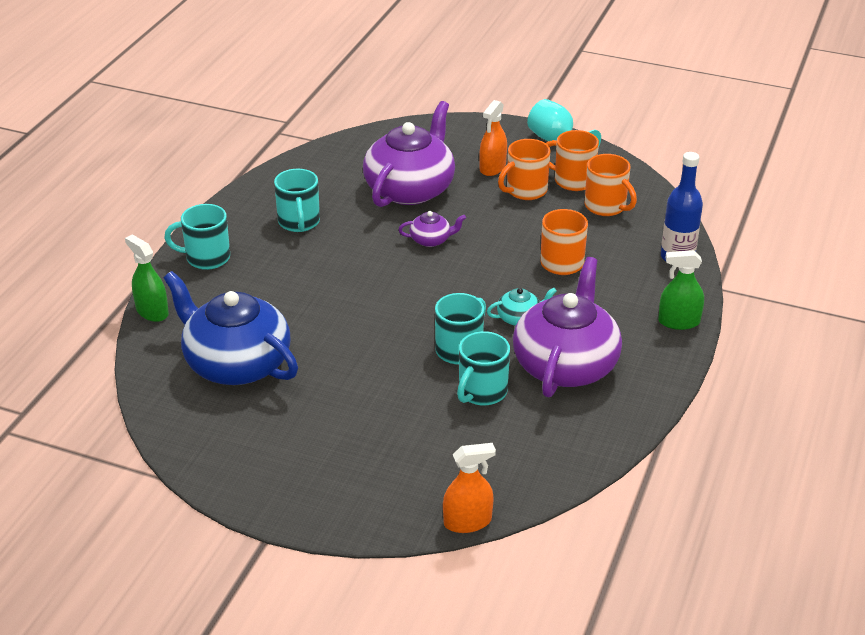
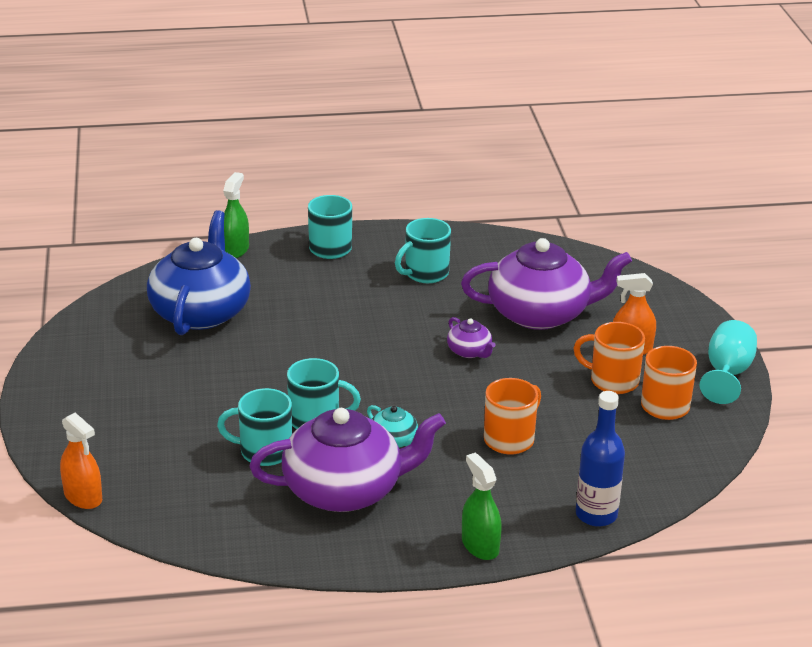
camera: 60 degrees right, 5 degrees down
(606, 206) = (640, 441): orange mug -> none

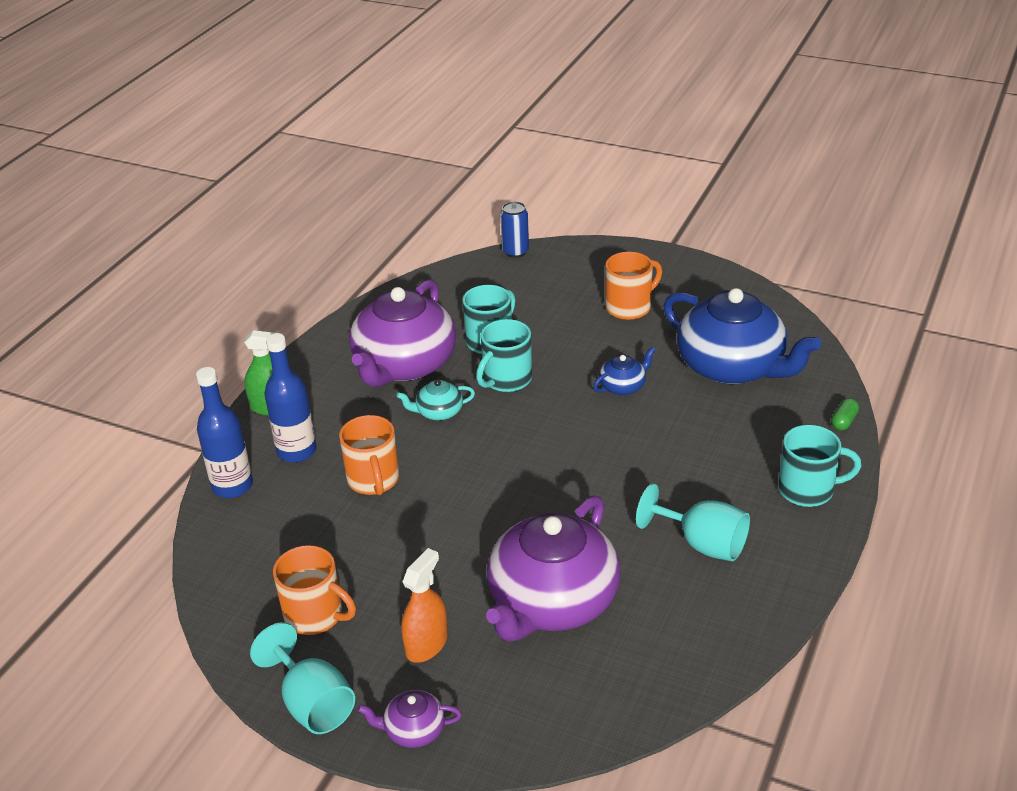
camera: 125 degrees right, 5 degrees up
(83, 497) = (515, 252): orange spray bottle -> blue can
(235, 250) = (843, 421): green spray bottle -> green capsule
(273, 356) = (623, 386): none -> blue teapot
(425, 273) = (702, 544): turquoise mug -> turquoise goblet
(469, 351) = (527, 514): purple teapot -> purple teapot (413, 730)
(520, 499) = (296, 451): none -> blue bottle
(612, 381) = (388, 596): orange mug -> orange mug (629, 307)

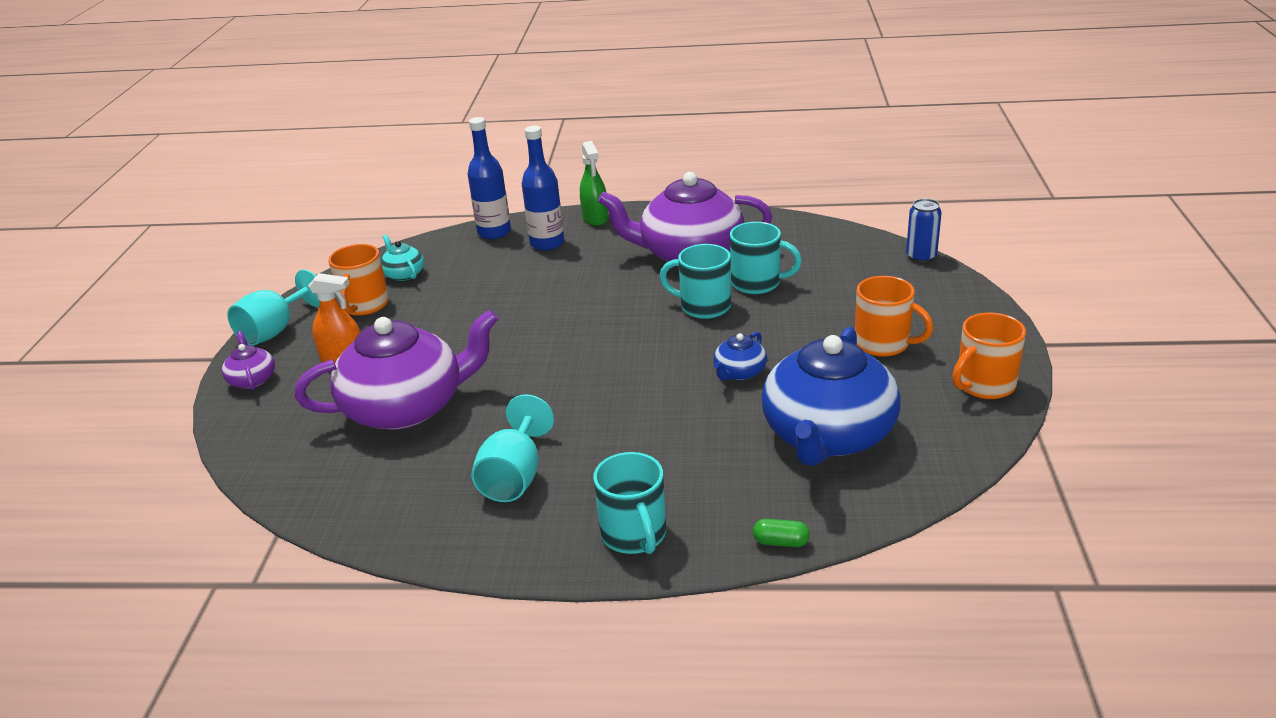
camera: 70 degrees right, 5 degrees down
(373, 480) = (527, 284): orange mug -> orange mug (984, 385)
(438, 412) = (633, 287): turquoise teapot -> turquoise teapot (403, 274)
(552, 602) = (407, 407): purple teapot -> purple teapot turned 150 degrees clockwise
(623, 386) = (739, 372): blue teapot -> blue teapot turned 90 degrees clockwise

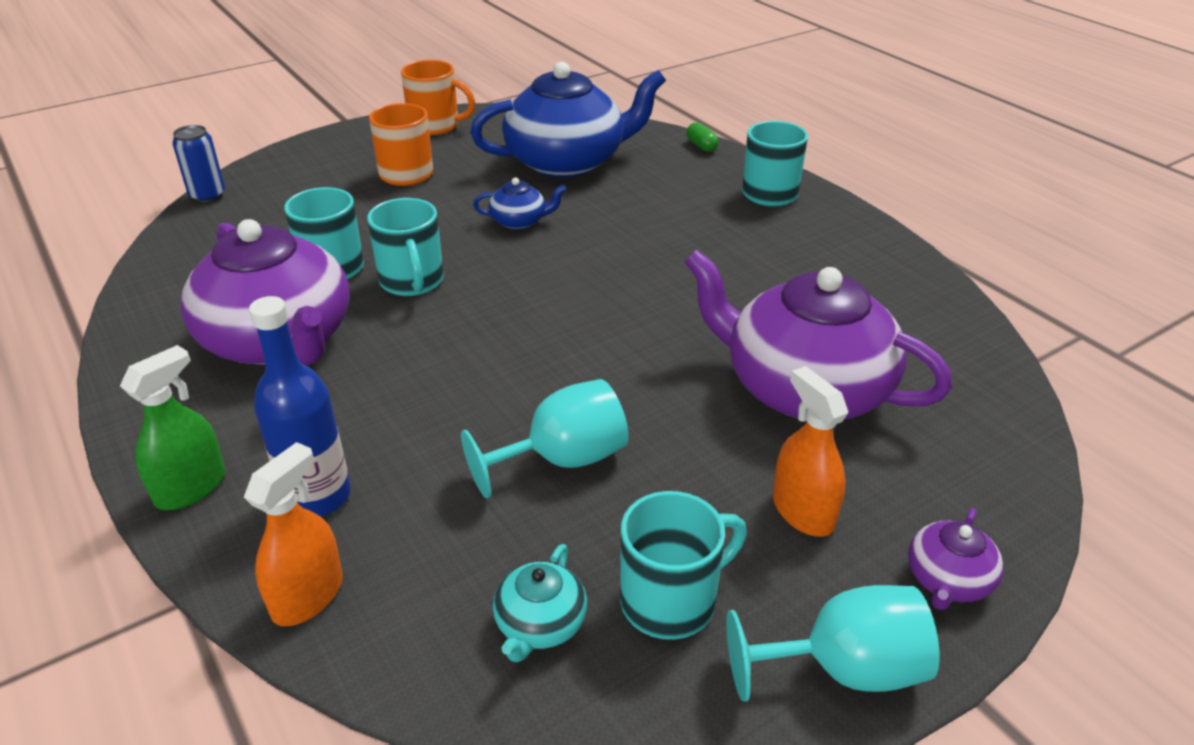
camera: 130 degrees left, 5 degrees up
(364, 305) = (671, 601): orange mug -> turquoise mug
(494, 232) = (307, 596): blue bottle -> orange spray bottle
(514, 477) = (793, 268): turquoise goblet -> turquoise goblet (562, 460)

